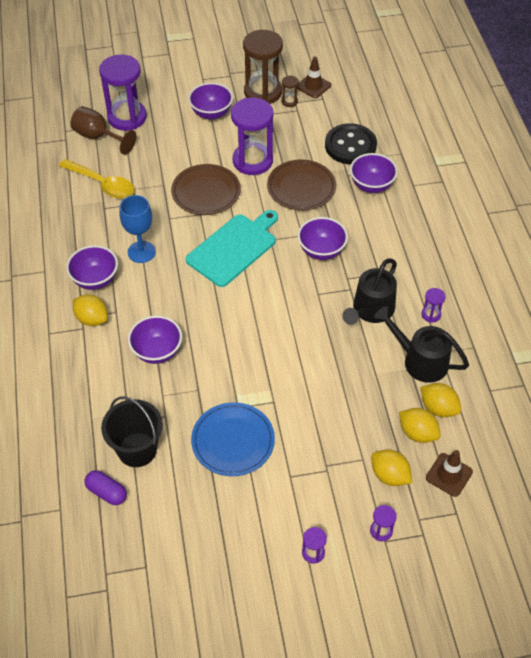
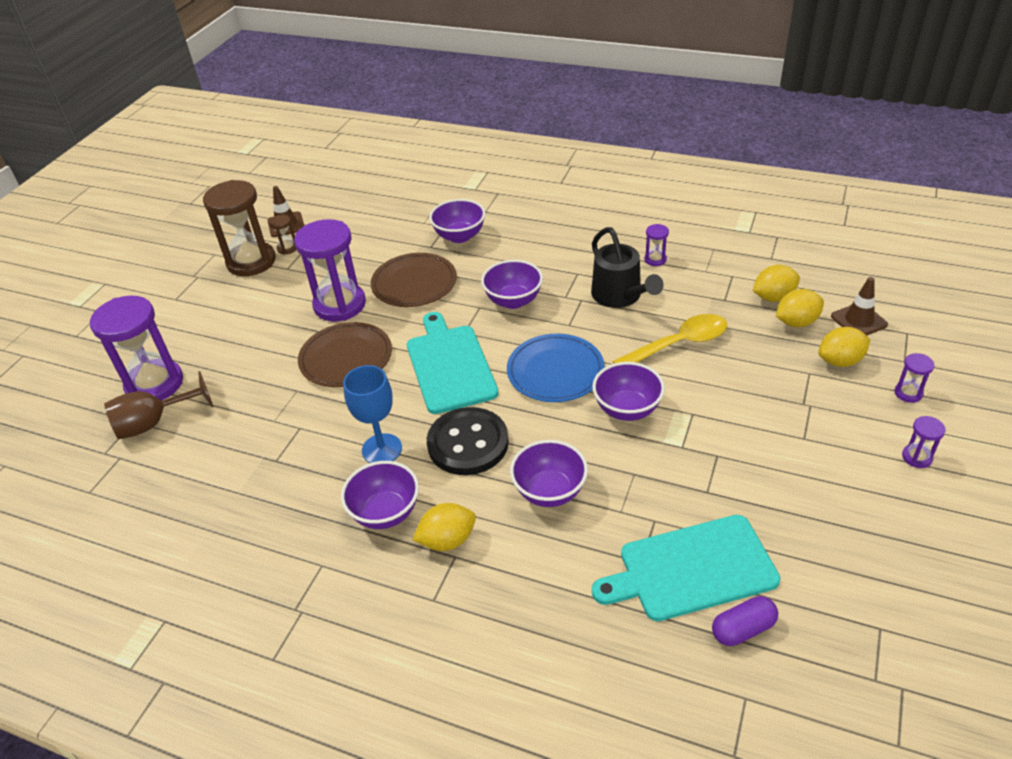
camera: 55 degrees left, 10 degrees down
(102, 184) = (236, 447): yellow spoon -> yellow spoon (679, 344)
(137, 450) = (691, 569): black bucket -> turquoise cutting board
(211, 113) = (234, 311): purple bowl -> purple bowl (627, 409)
(233, 441) = (729, 469): blue plate -> blue plate (555, 371)
(350, 146) = (394, 230): black button -> black button (468, 443)
(420, 360) = (707, 287): black watering can -> none

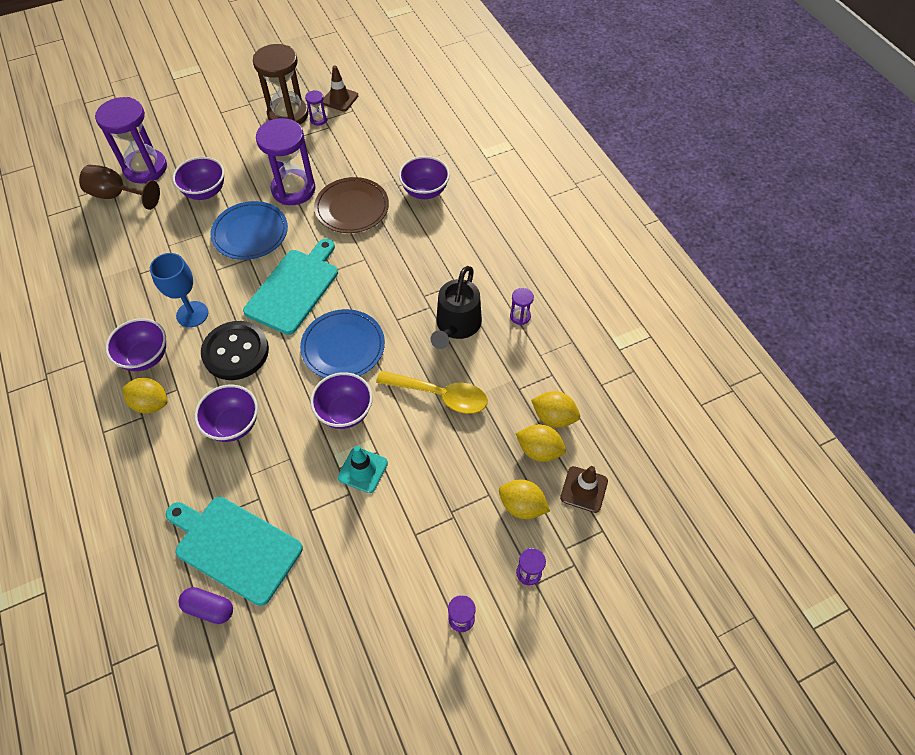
camera: 40 degrees right, 15 degrees up
(287, 248) = (318, 119): brown hourglass -> purple hourglass
(346, 358) = (250, 233): brown plate -> blue plate
(513, 301) = (389, 272): purple bowl -> purple bowl (205, 192)
(702, 433) = (363, 470): none -> turquoise traffic cone

